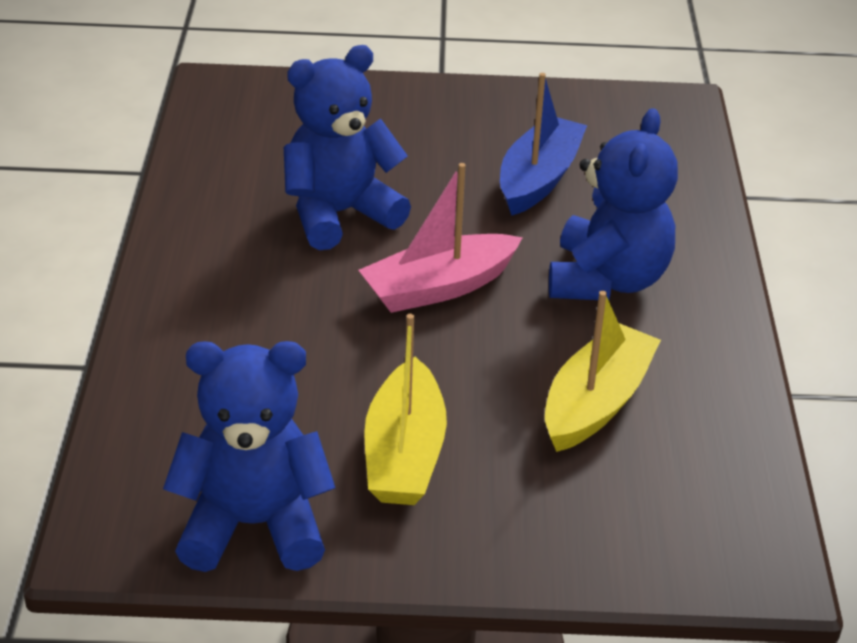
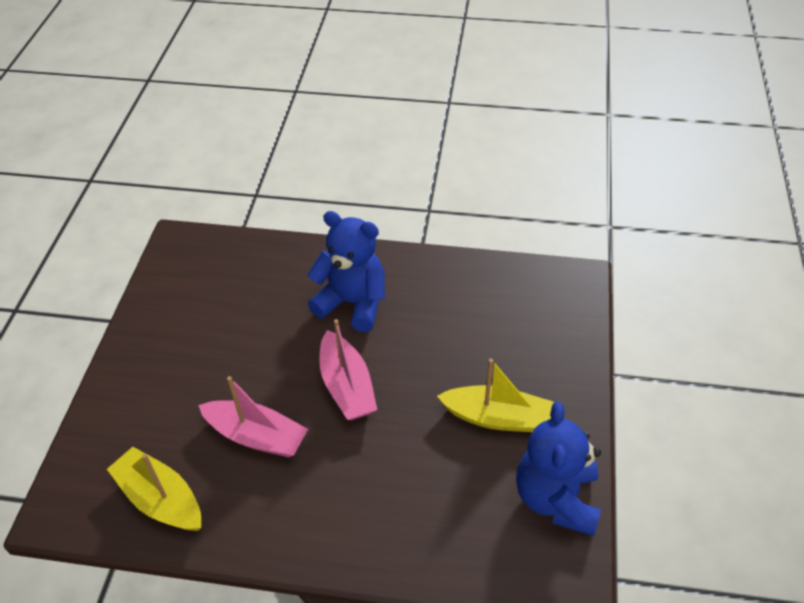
camera: 80 degrees left, 10 degrees up
(339, 214) = (256, 436): blue teddy bear -> pink boat
(538, 179) = (242, 321): blue boat -> none
(596, 403) = (459, 324): yellow boat -> yellow boat (161, 499)

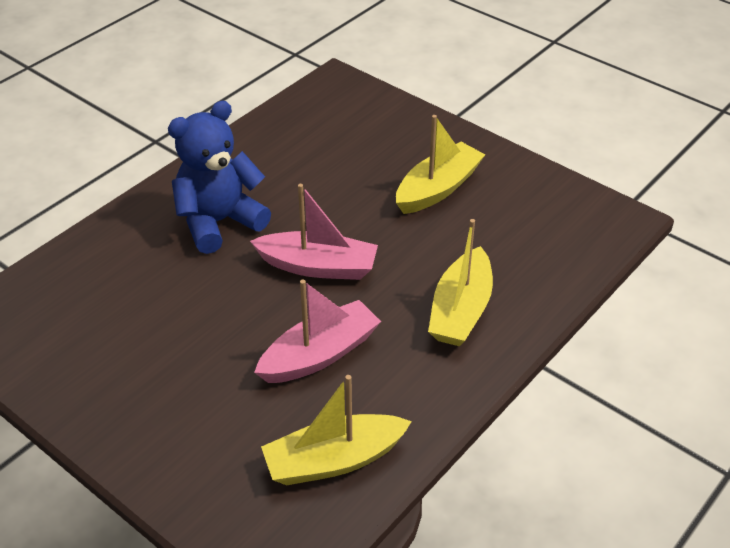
camera: 60 degrees left, 5 degrees down
(361, 506) = (461, 310): none -> yellow boat
(556, 498) = (542, 192): blue teddy bear -> none

